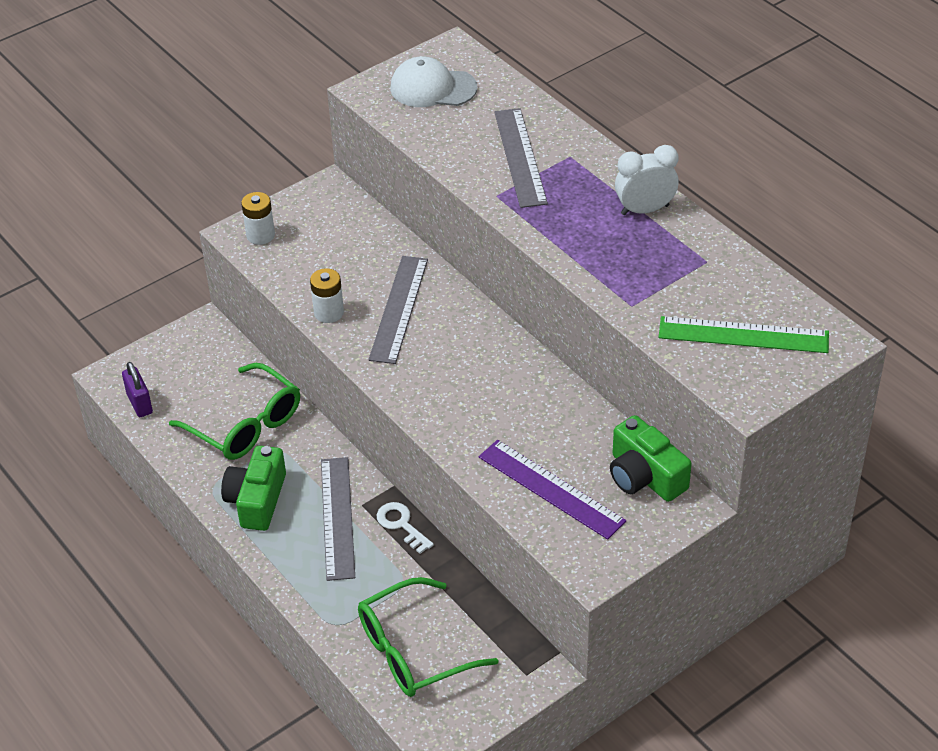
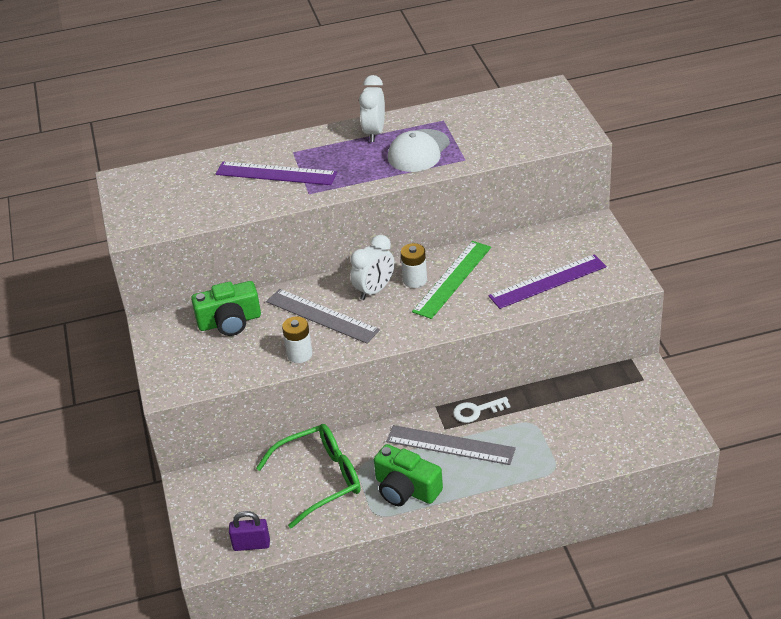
camera: 65 degrees left, 5 degrees down
(260, 235) = (180, 376): white battery -> white battery (415, 280)
(413, 651) = (598, 432): green glasses -> none
(433, 88) = (160, 198): white cap -> white cap (418, 151)
(462, 338) = (374, 290): none -> white clock
(520, 157) = (276, 173): grey ruler -> purple ruler
(645, 476) = (558, 237): green camera -> green camera (229, 321)
(743, 335) = (522, 122): green ruler -> green ruler (452, 279)

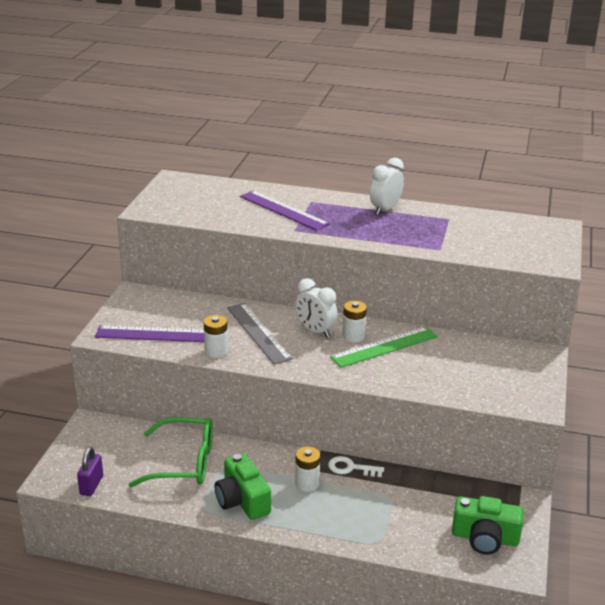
camera: 25 degrees right, 10 degrees down
(229, 321) = (188, 310): green camera -> green camera (485, 538)
(251, 545) = (91, 485): purple padlock -> purple padlock turned 75 degrees clockwise
(374, 290) = (315, 331): white clock -> white clock turned 60 degrees clockwise
(418, 151) = (407, 232): white cap -> none
(450, 445) = (307, 484): grey ruler -> white battery
(547, 281) = (463, 379): purple ruler -> purple ruler (153, 334)

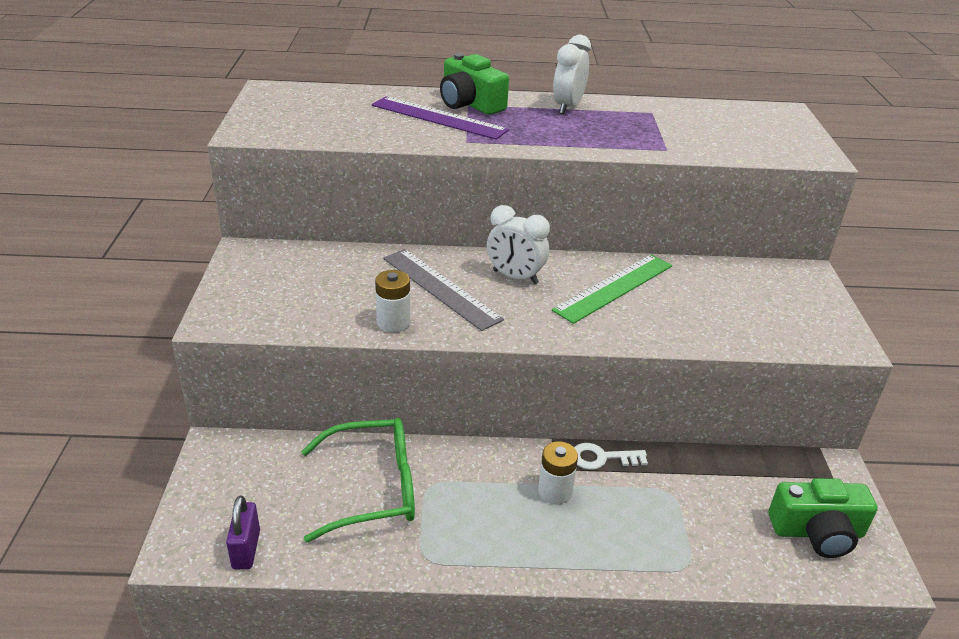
camera: 15 degrees left, 5 degrees up
(153, 334) = (293, 308): purple ruler -> none
(242, 500) = (477, 534): green camera -> green camera (470, 104)
(353, 336) = (568, 278): white battery -> none

